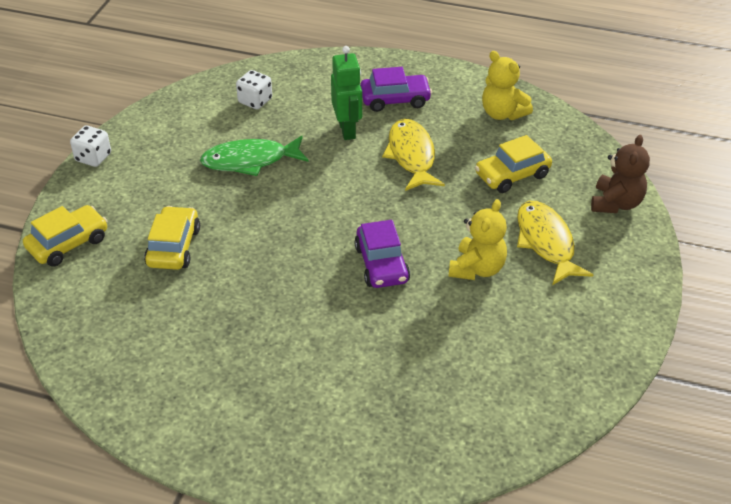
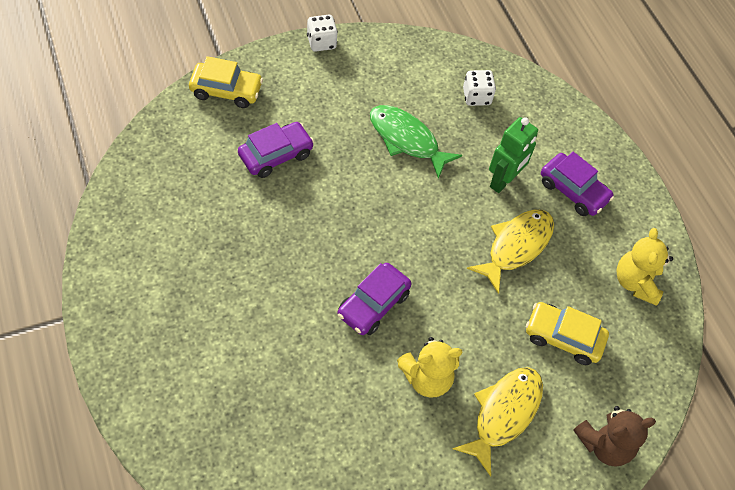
camera: 45 degrees right, 15 degrees up
(174, 247) = (276, 155): yellow car -> purple car

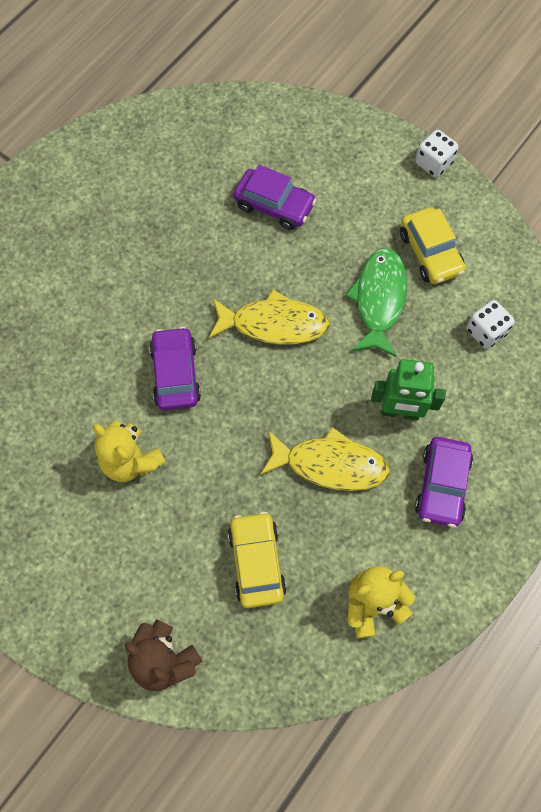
camera: 65 degrees right, 10 degrees up
(226, 91) = (312, 126): yellow car -> yellow car (430, 252)
(373, 304) = (175, 374): purple car -> purple car turned 75 degrees clockwise
(503, 414) = (137, 548): yellow fish -> yellow fish (274, 324)

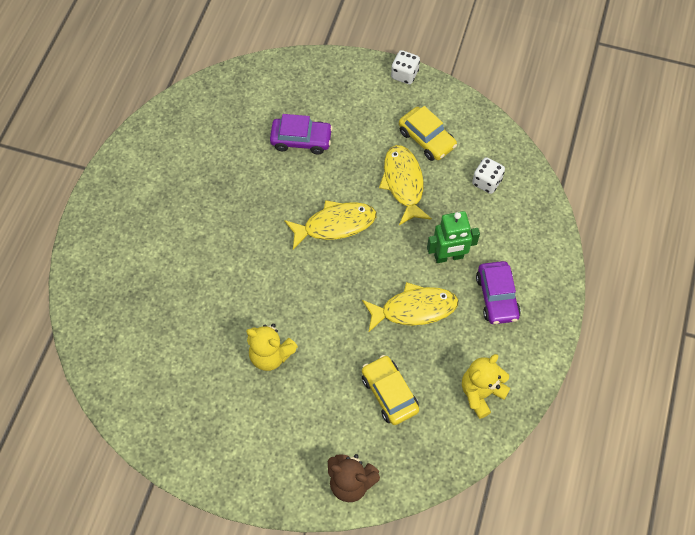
camera: 20 degrees left, 5 degrees down
(175, 374) = (278, 283): purple car -> none
(379, 299) = (403, 183): green fish -> yellow fish

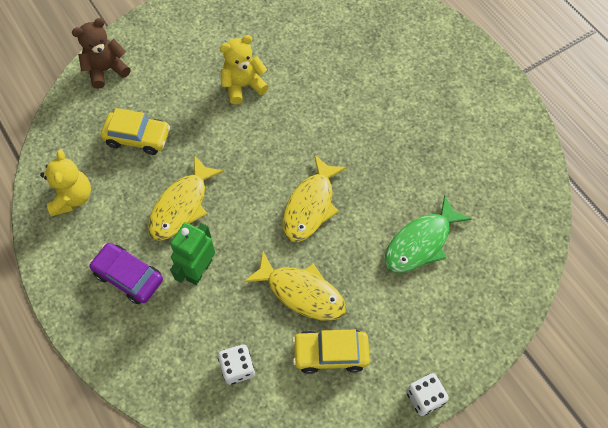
camera: 130 degrees right, 0 degrees up
(301, 140) = (421, 242): purple car -> green fish

